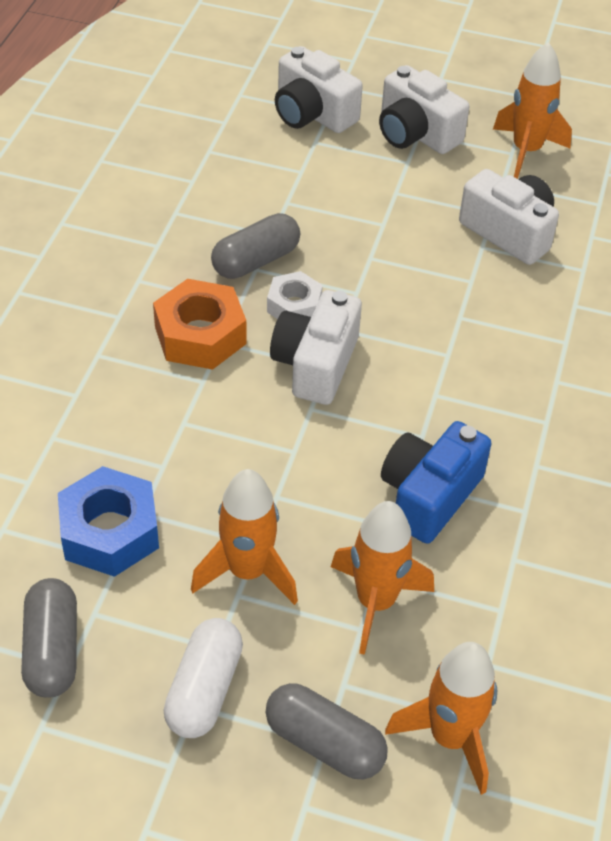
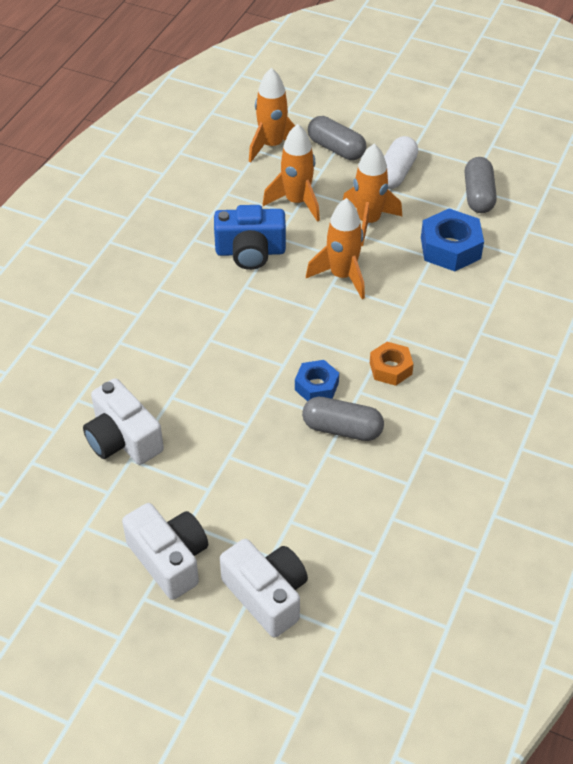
camera: 170 degrees left, 0 degrees up
(200, 335) = (390, 368): orange nut -> orange nut, size x0.63
(256, 261) = (342, 429): grey capsule -> grey capsule turned 45 degrees clockwise
(294, 306) = (316, 386): white nut -> blue nut
(316, 364) = (307, 340): white camera -> none
(429, 495) = (250, 251): blue camera -> blue camera turned 45 degrees clockwise
(526, 151) = (70, 527): orange rocket -> orange rocket (342, 276)

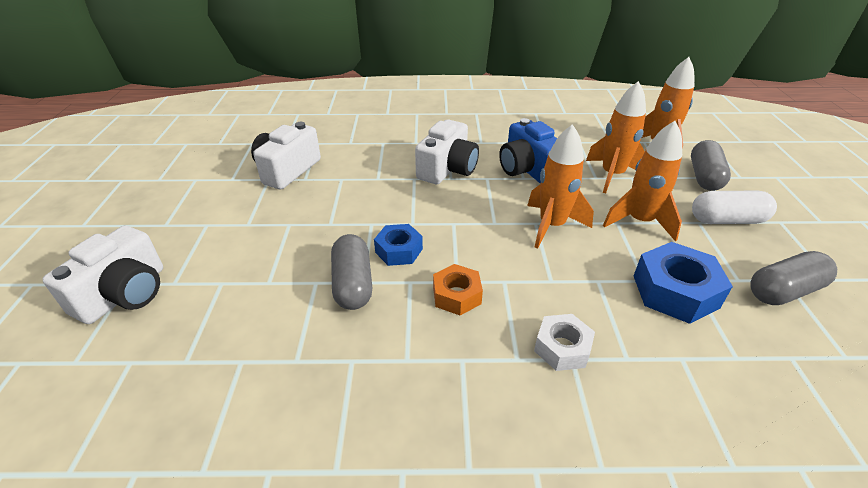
camera: 65 degrees right, 10 degrees down
(169, 559) = (166, 226): white camera -> white camera (447, 169)
(469, 332) = (562, 348): none -> white nut

